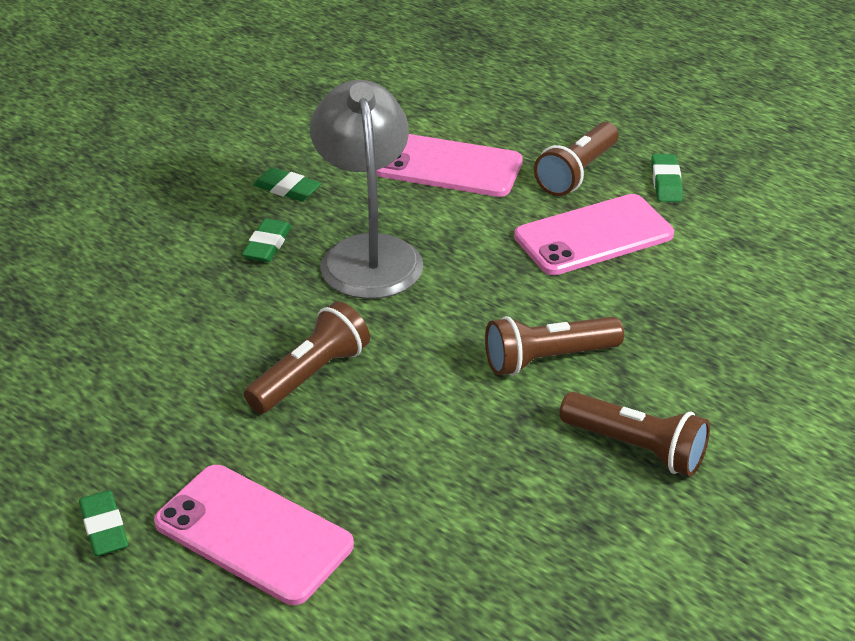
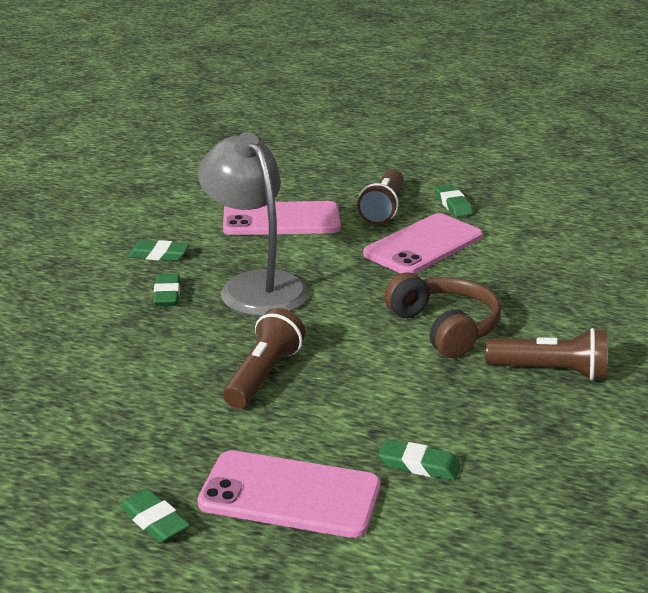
camera: 20 degrees left, 10 degrees down
(410, 534) = (419, 465): none -> green eraser
(547, 359) = (444, 328): brown flashlight -> brown headphones

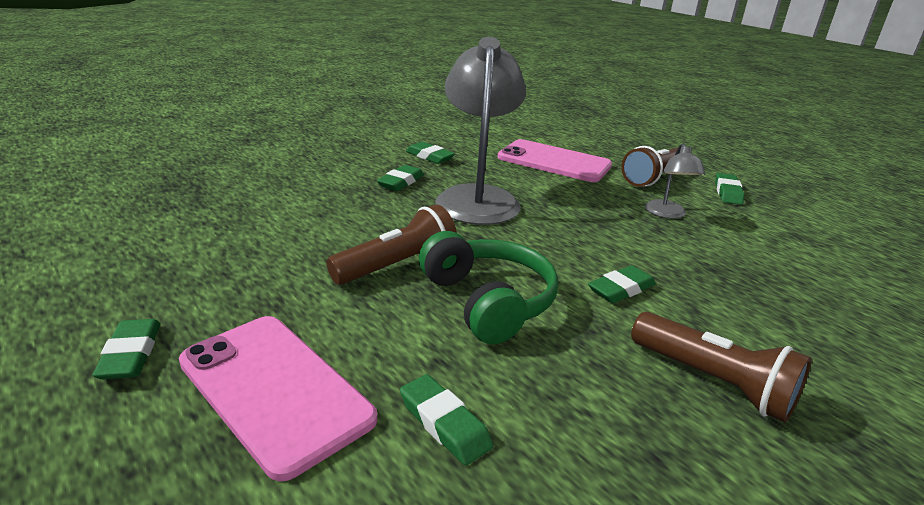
camera: 30 degrees right, 0 degrees up
(362, 376) = (488, 301): none -> green headphones
(423, 245) = (667, 214): pink phone -> grey lamp
(444, 328) = (621, 289): brown headphones -> green eraser

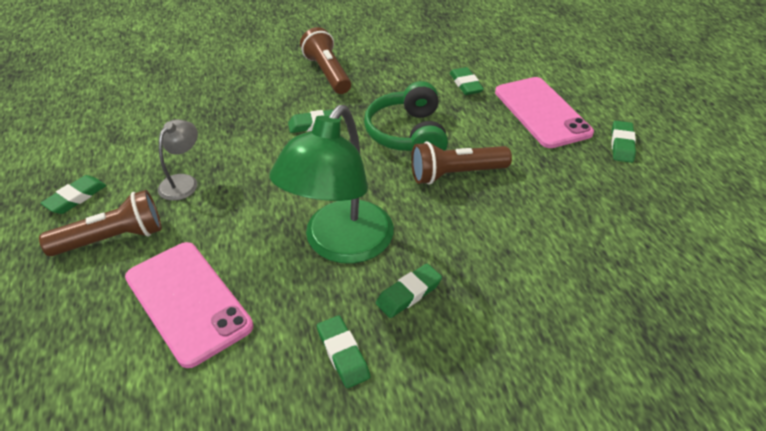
camera: 155 degrees left, 15 degrees up
(477, 197) = (340, 245): grey lamp -> green lamp

